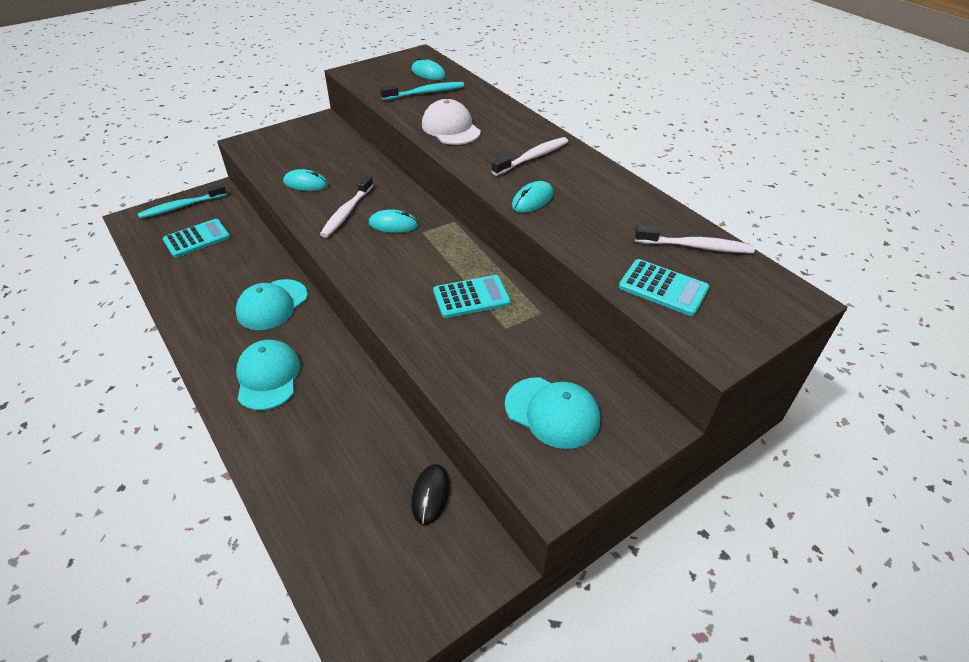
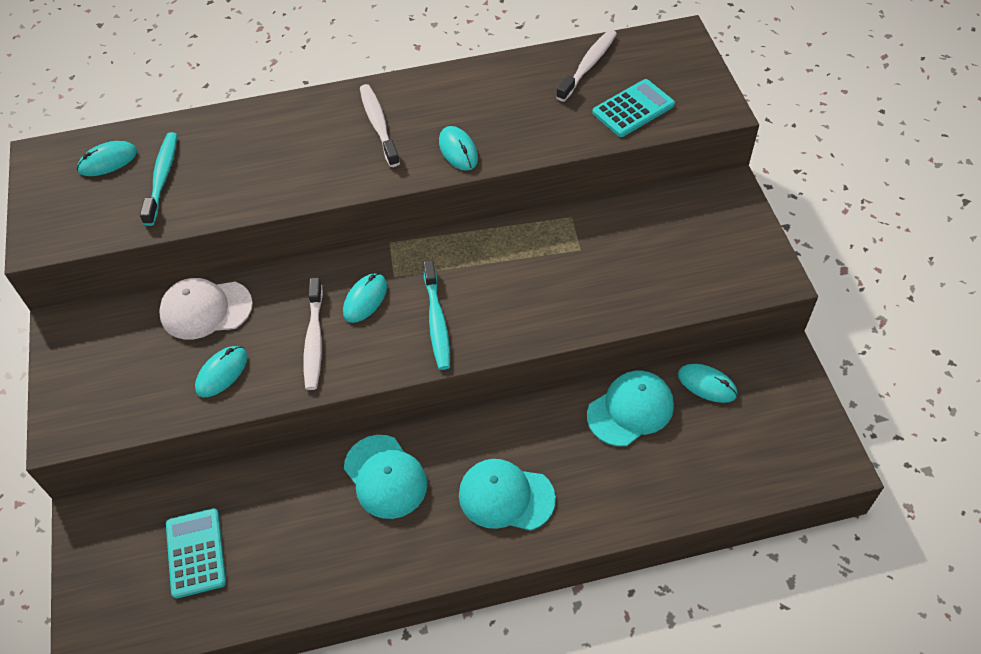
camera: 65 degrees left, 10 degrees up
(181, 207) = (98, 569): turquoise toothbrush -> turquoise toothbrush (437, 321)
(346, 212) = (314, 340): white toothbrush -> white toothbrush turned 45 degrees clockwise
(430, 495) = (707, 385): black mouse -> turquoise mouse
(451, 128) = (269, 176): white cap -> white cap (206, 309)
(471, 297) = (524, 263): turquoise calculator -> none
(552, 412) = (695, 250): turquoise cap -> turquoise cap (630, 410)

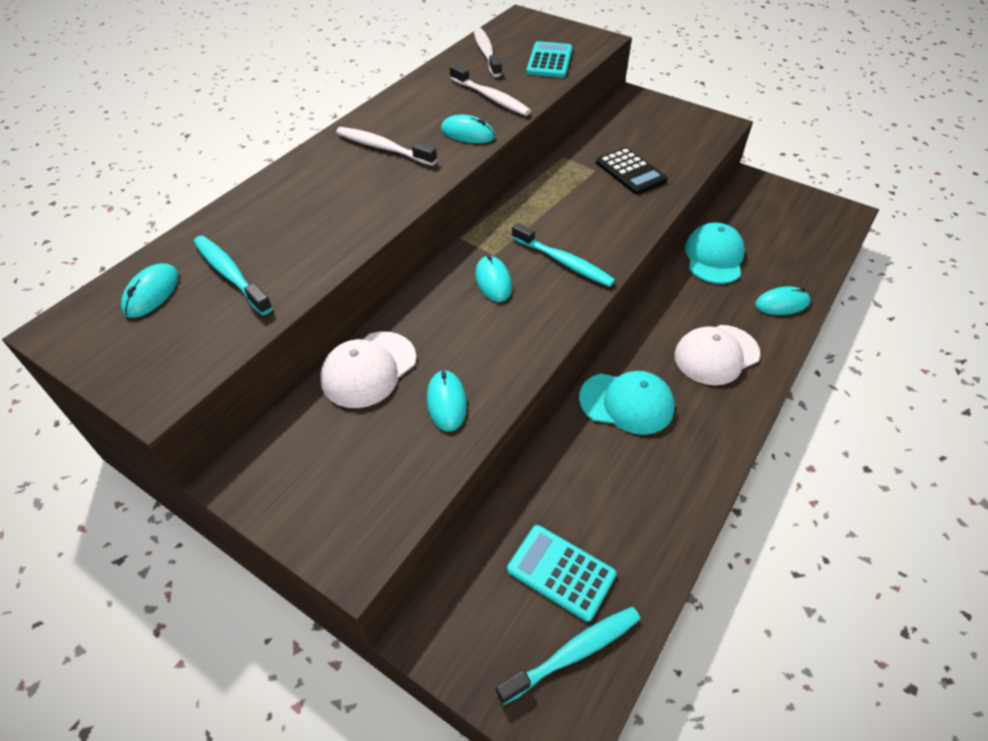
camera: 45 degrees left, 5 degrees down
(144, 607) = (574, 652): none -> turquoise toothbrush
(314, 340) = (491, 330): white toothbrush -> white toothbrush (491, 98)
(506, 496) = (716, 355): turquoise cap -> white cap
(609, 272) = (630, 171): none -> black calculator
(707, 385) = (733, 217): turquoise mouse -> turquoise mouse (782, 303)

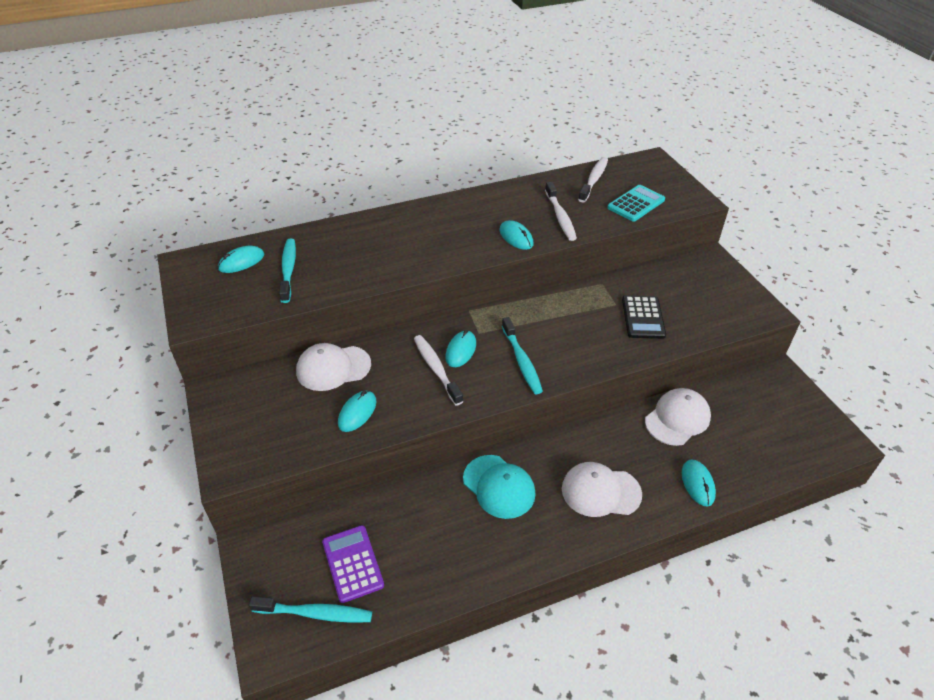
camera: 35 degrees right, 5 degrees down
(383, 148) = (450, 225): white toothbrush -> white toothbrush (436, 369)
(561, 572) = (352, 563): turquoise calculator -> purple calculator
(714, 257) = (677, 419): turquoise cap -> white cap
(782, 303) = (697, 484): turquoise mouse -> turquoise mouse turned 60 degrees clockwise

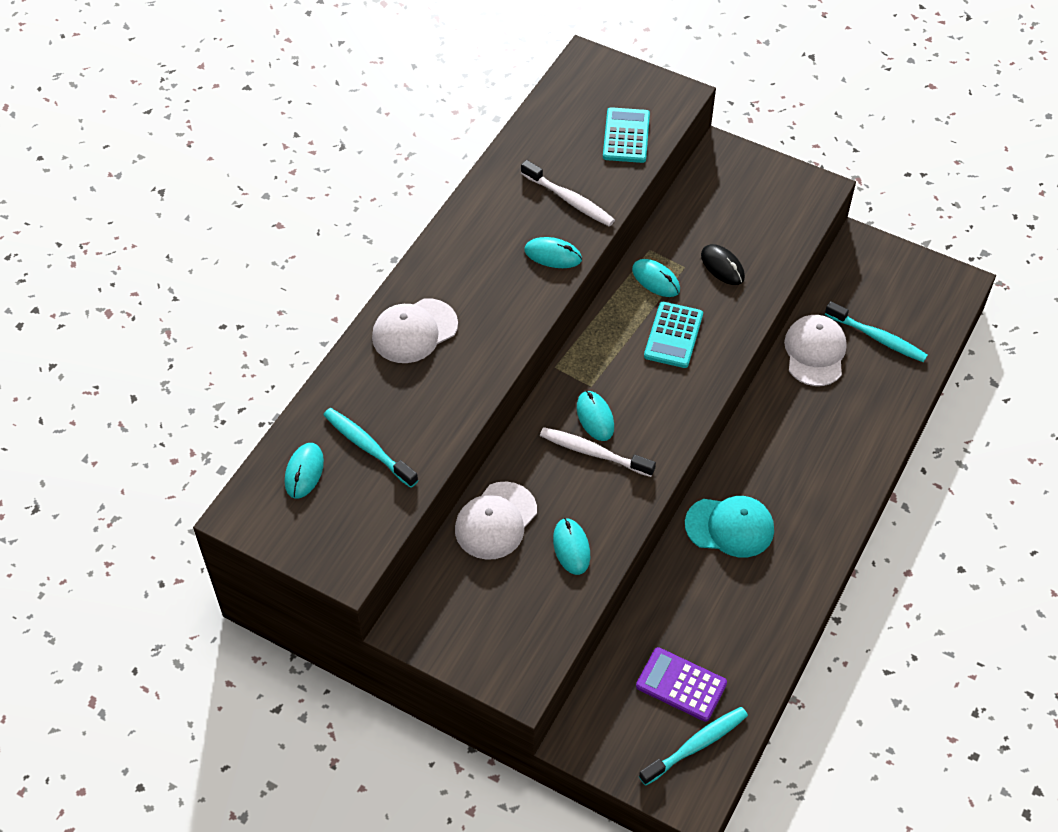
camera: 40 degrees left, 10 degrees up
(522, 361) = (661, 390): turquoise toothbrush -> turquoise toothbrush (878, 338)
(565, 336) = (673, 335): none -> turquoise calculator
(594, 180) = (554, 126): white toothbrush -> none
(600, 491) = (814, 469): white cap -> white cap (414, 331)
(643, 317) = (722, 266): black calculator -> black mouse
(697, 484) = (882, 406): turquoise mouse -> turquoise mouse (655, 280)

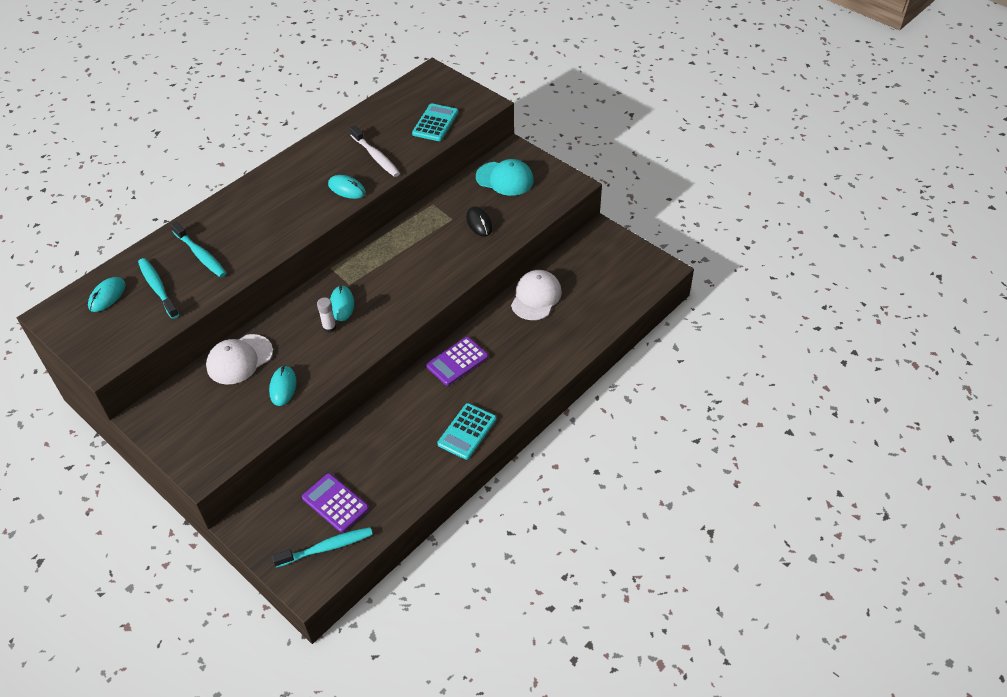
camera: 15 degrees right, 5 degrees down
(414, 331) = (228, 221): white cap -> none
(593, 452) = (329, 327): white toothbrush -> white glue stick
(655, 280) = (428, 224): turquoise mouse -> none
(673, 335) = (423, 261): turquoise calculator -> turquoise calculator (467, 431)
(730, 527) = (420, 402): turquoise cap -> turquoise cap (505, 179)
(752, 462) = (457, 361): none -> purple calculator
(878, 338) = (586, 295): turquoise toothbrush -> turquoise toothbrush (200, 255)

